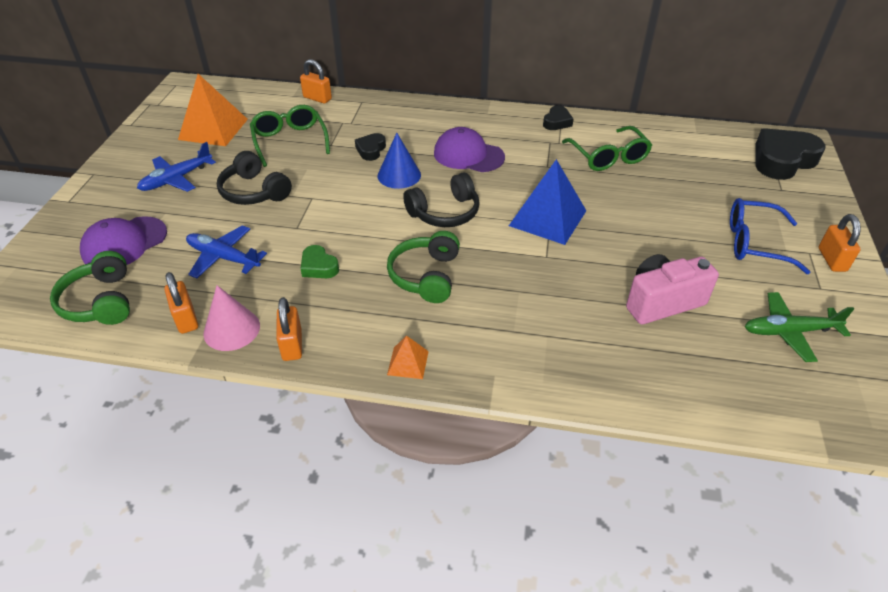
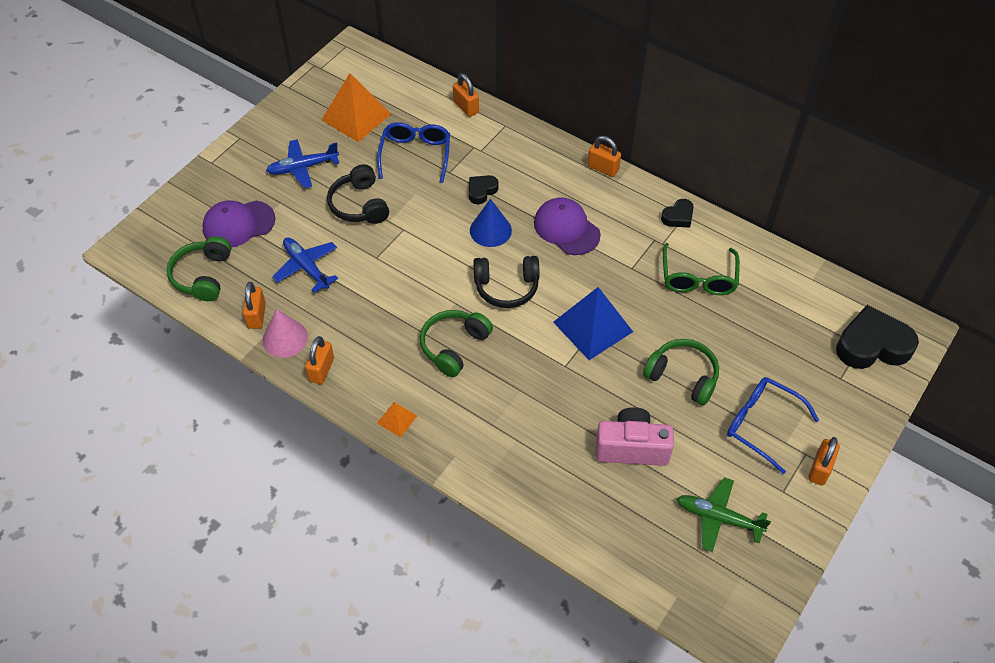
camera: 25 degrees right, 10 degrees up
(290, 141) = (415, 155): green glasses -> blue glasses
(319, 266) = (375, 304): green heart -> none
(468, 108) = (603, 168): none -> orange padlock
(657, 230) = (682, 376): none -> green headphones

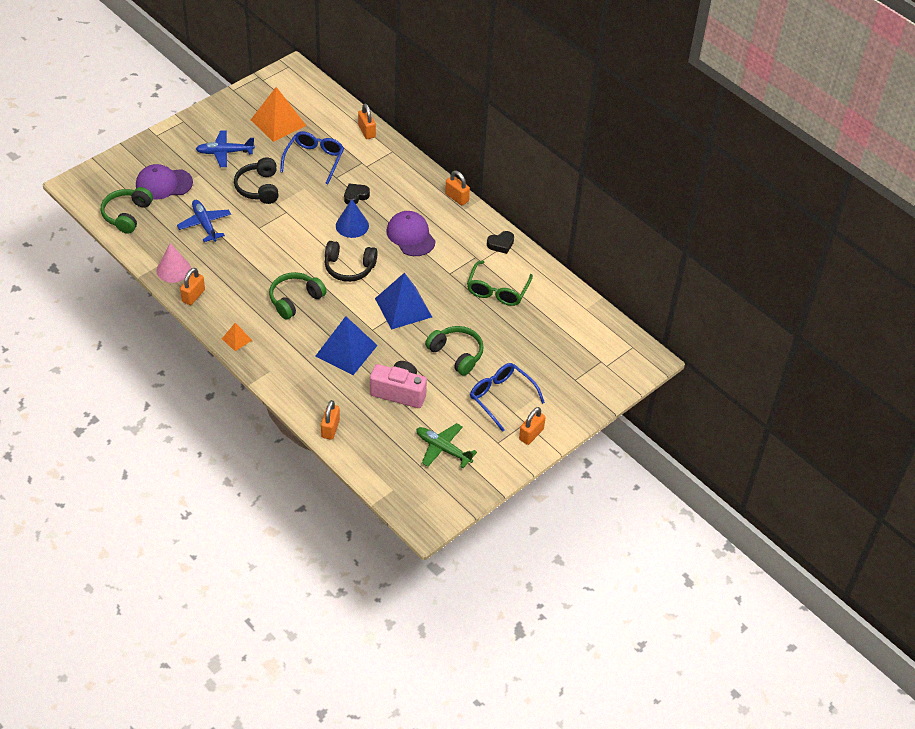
camera: 10 degrees right, 5 degrees down
(256, 316) = (158, 250): orange padlock -> orange padlock (330, 428)
(543, 403) = (346, 350): none -> blue pyramid
(872, 345) = (610, 363): black heart -> none

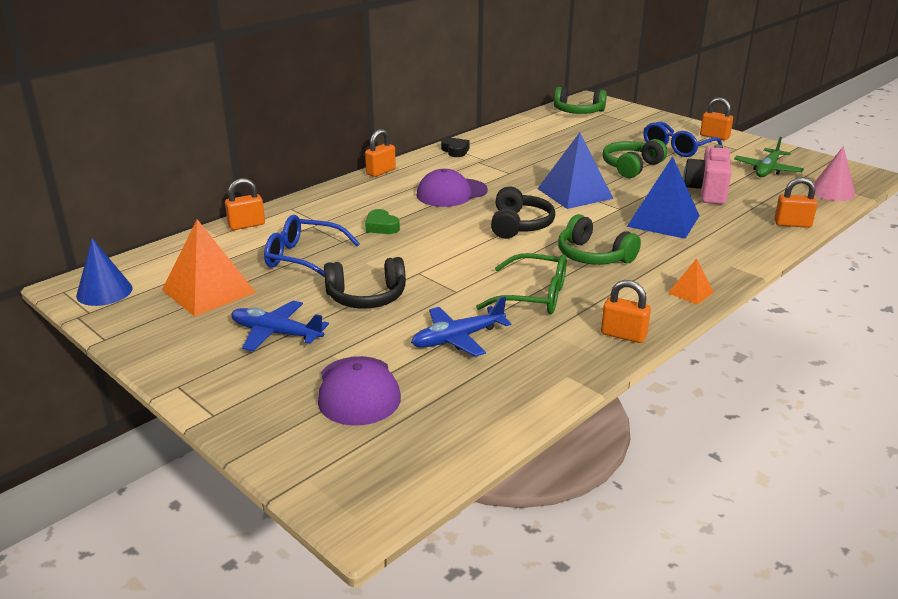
camera: 90 degrees left, 20 degrees down
(127, 215) = (448, 426): green headphones -> green headphones (578, 112)
(173, 269) = (573, 359): pink cone -> pink cone (832, 192)
(225, 152) = (276, 333): blue plane -> blue plane turned 120 degrees clockwise
(352, 225) = (439, 226): blue cone -> blue cone (104, 292)
(355, 196) = (381, 227): black heart -> green heart
(497, 290) = (526, 151): green glasses -> green glasses (533, 296)

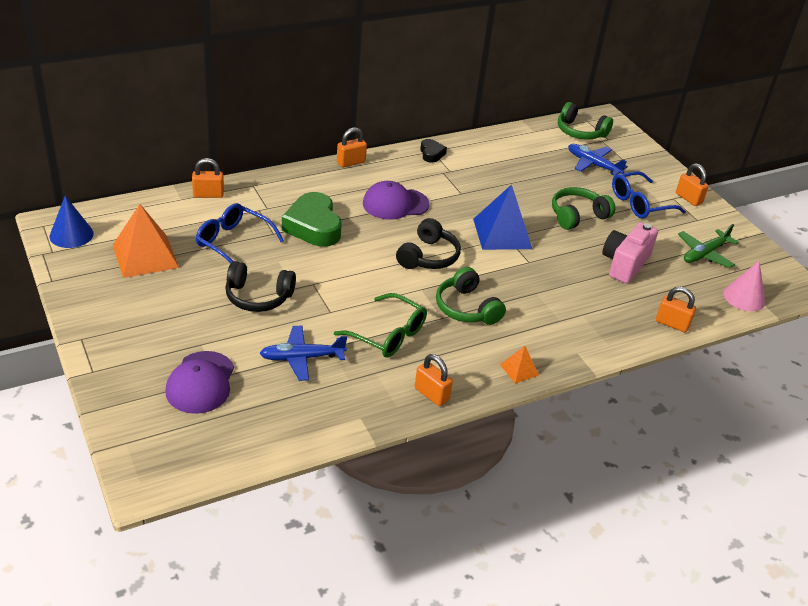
camera: 15 degrees right, 10 degrees up
(276, 333) = (173, 312): blue plane -> blue plane (593, 165)
(381, 227) = (313, 226): green heart -> green heart, size x1.98
(663, 221) = (557, 287): blue pyramid -> none

